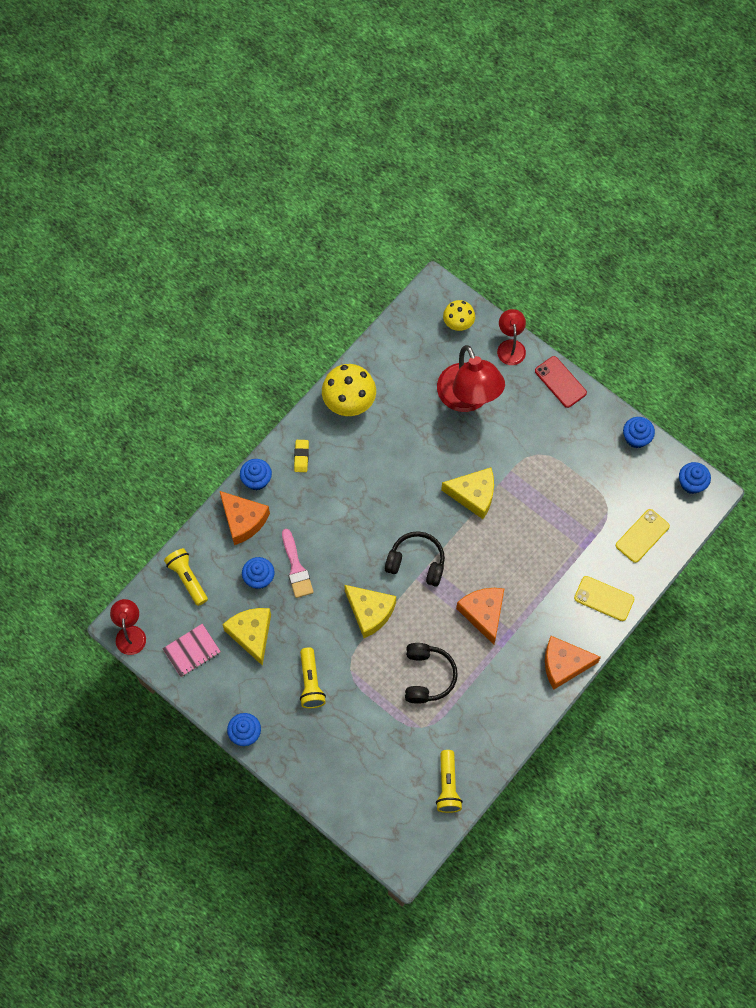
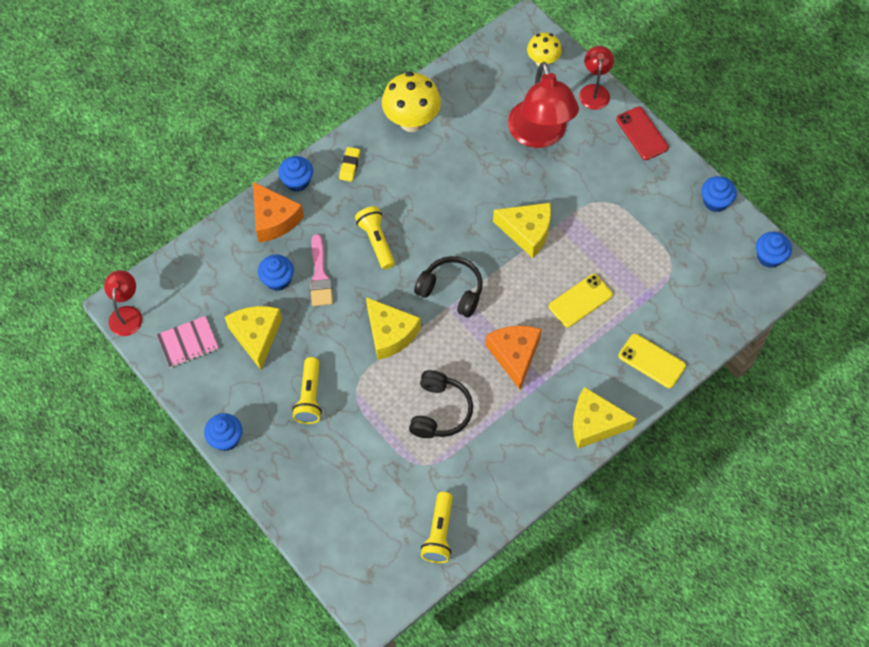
camera: 10 degrees right, 5 degrees down
(187, 578) = (201, 268): yellow flashlight -> yellow flashlight (376, 241)
(564, 664) = (595, 424): orange cheese -> yellow cheese
(642, 536) = (705, 302): yellow phone -> yellow phone (580, 301)

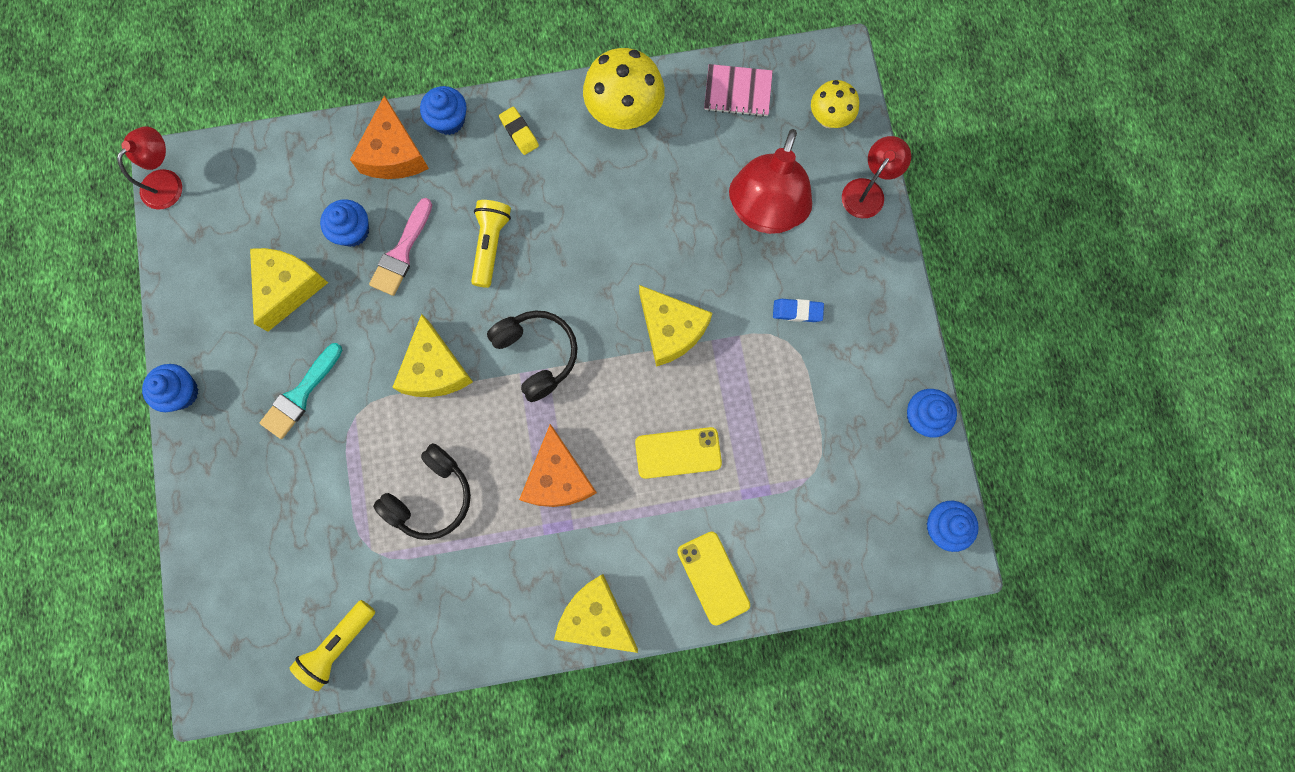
camera: 30 degrees right, 15 degrees up
(188, 342) = (211, 253): pink notebook -> pink notebook (738, 91)
(310, 397) = (300, 395): yellow flashlight -> turquoise brush
(349, 166) = (519, 132): yellow eraser -> yellow eraser turned 75 degrees counterclockwise
(514, 355) = (558, 477): orange cheese -> orange cheese turned 150 degrees clockwise
(598, 181) = (797, 311): none -> blue eraser
(642, 133) = (890, 278): red phone -> none

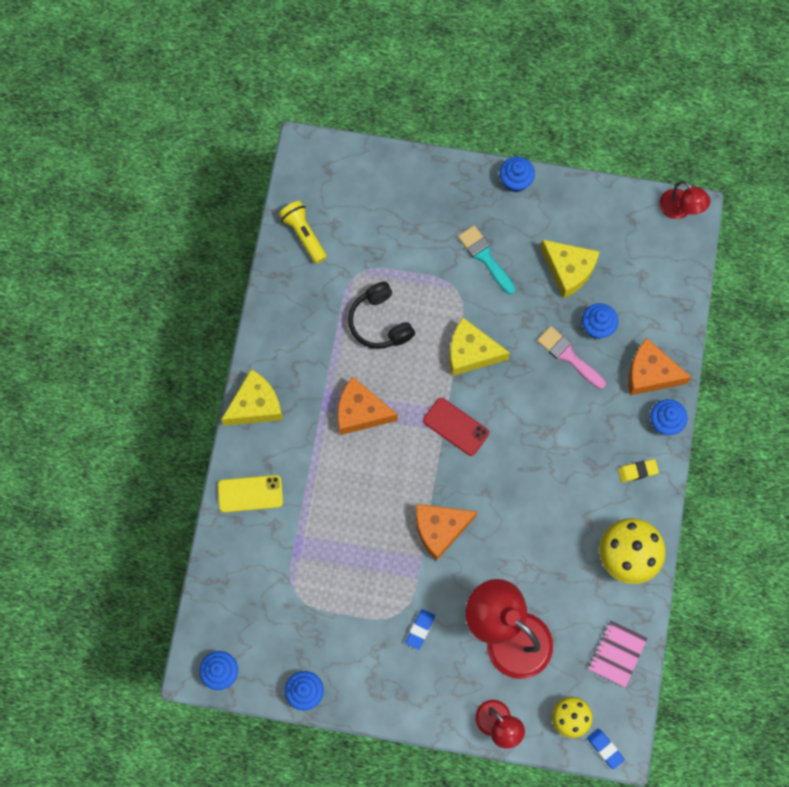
camera: 110 degrees right, 5 degrees down
(490, 245) = (552, 421): yellow flashlight -> none
(537, 355) = (456, 426): black headphones -> red phone
(670, 329) = (440, 529): yellow cheese -> orange cheese
(678, 453) = (346, 501): yellow phone -> none
(845, 73) = (605, 748): none -> blue eraser

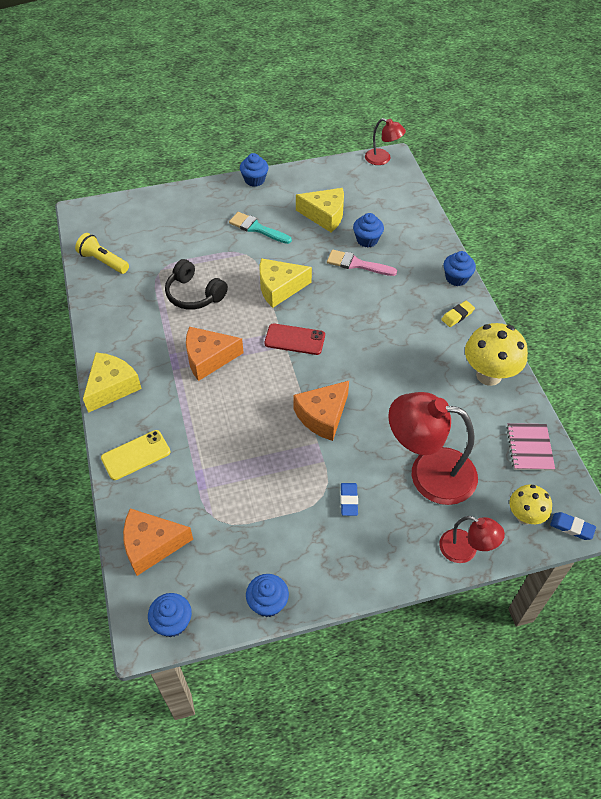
camera: 25 degrees left, 20 degrees down
(650, 373) = (425, 253): orange cheese -> orange cheese (151, 545)

